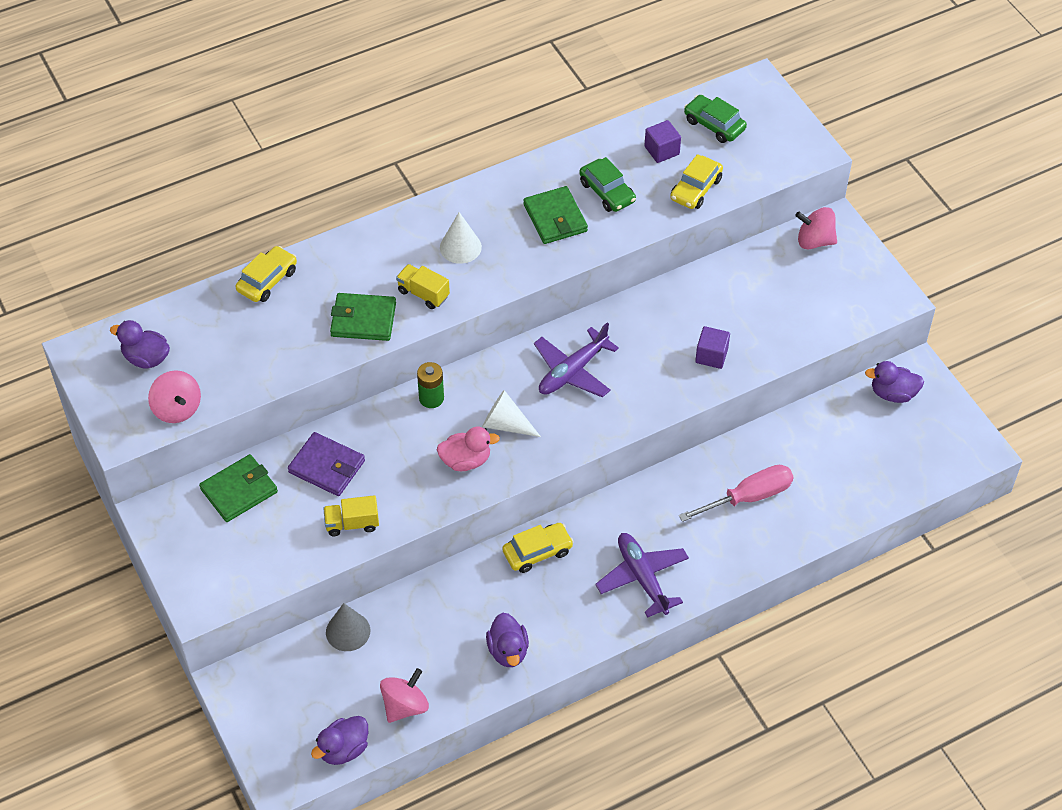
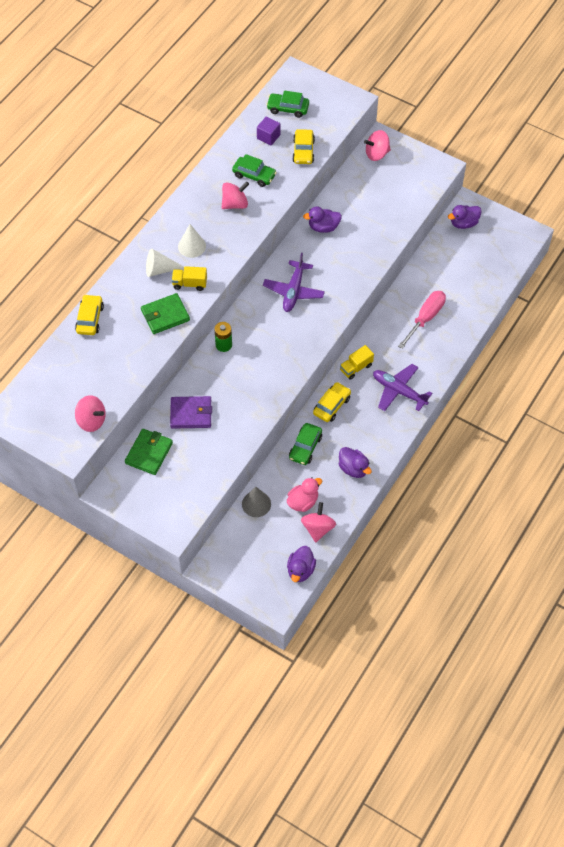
camera: 30 degrees left, 5 degrees up
(146, 358) = (49, 400): purple duck -> purple duck (323, 227)
(352, 524) = (229, 439): yellow truck -> yellow truck (356, 368)
(463, 590) = (305, 447): none -> green car
(466, 460) = (269, 371): pink duck -> pink duck (303, 502)
(505, 424) = (277, 339): white cone -> white cone (160, 269)
(555, 218) = (235, 204): green wallet -> pink spinning top
(711, 355) = (364, 246): purple cube -> none

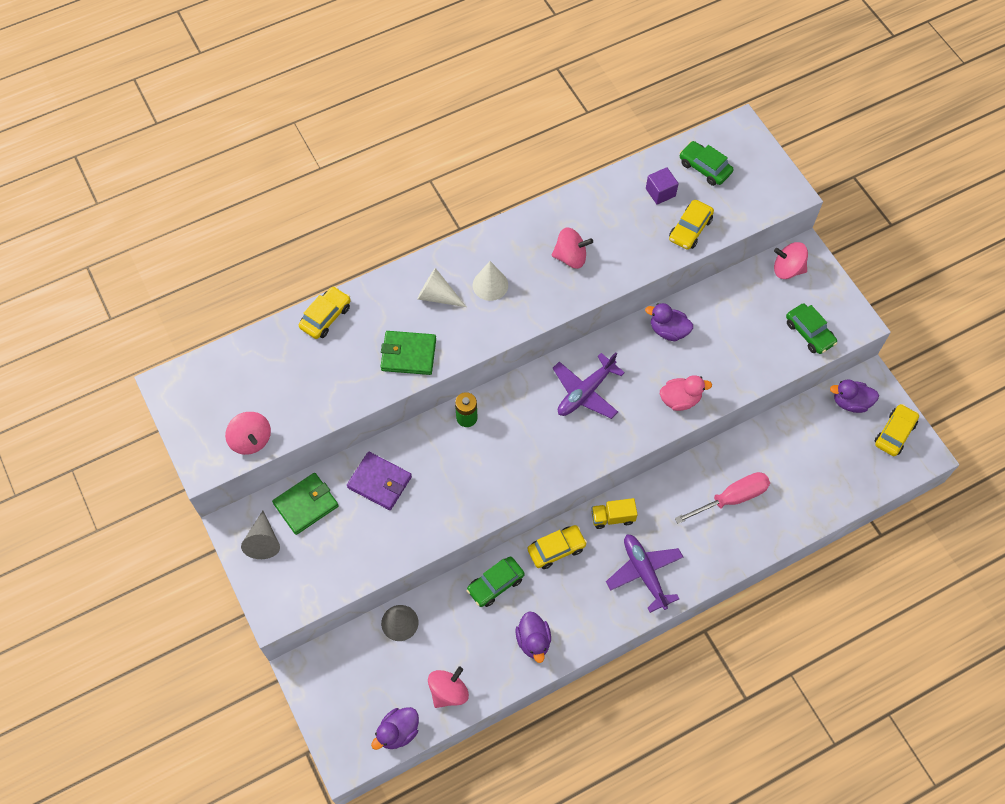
camera: 30 degrees right, 5 degrees up
(134, 490) = (263, 541): none -> grey cone
(189, 284) = (459, 330): yellow truck -> none
(254, 175) = (614, 232): green car -> green car (809, 333)
(303, 502) = (452, 649): pink duck -> pink duck (680, 399)
(503, 229) = (894, 433): none -> yellow car

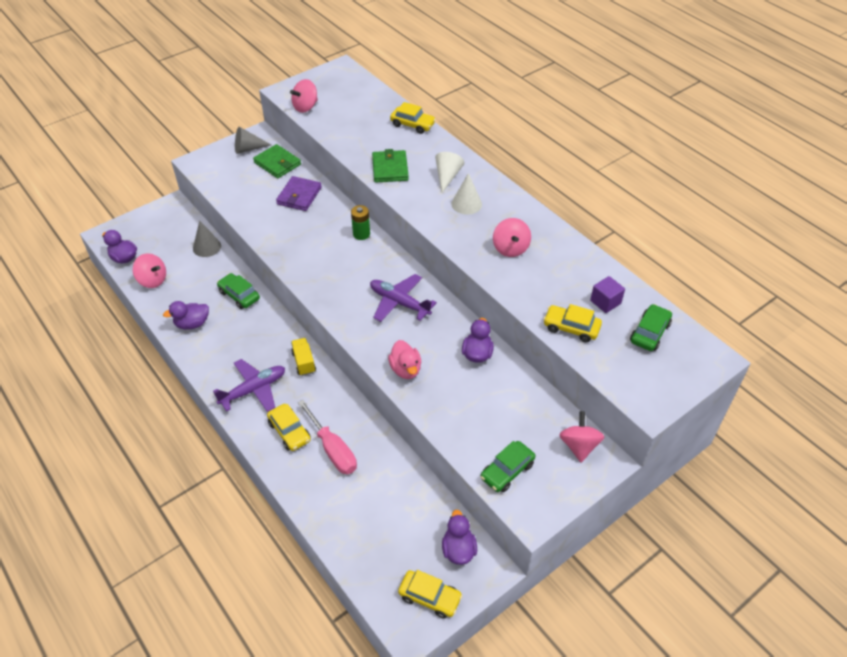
camera: 80 degrees right, 15 degrees down
(556, 549) = (271, 328): yellow car -> yellow car (289, 431)

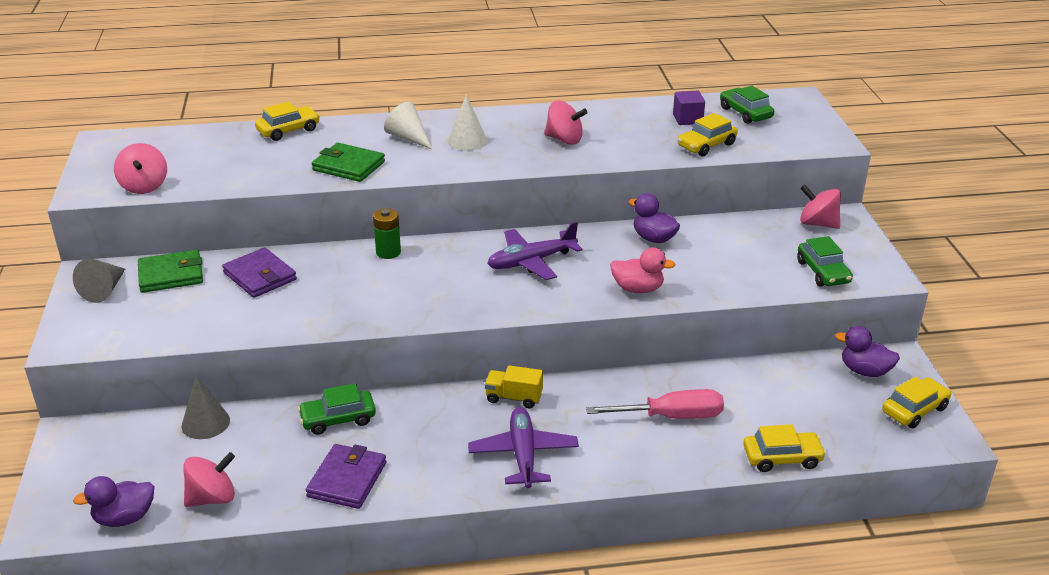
camera: 60 degrees left, 15 degrees down
(192, 324) = (347, 479): purple duck -> purple wallet
(289, 431) = (618, 443): yellow car -> yellow car (782, 458)

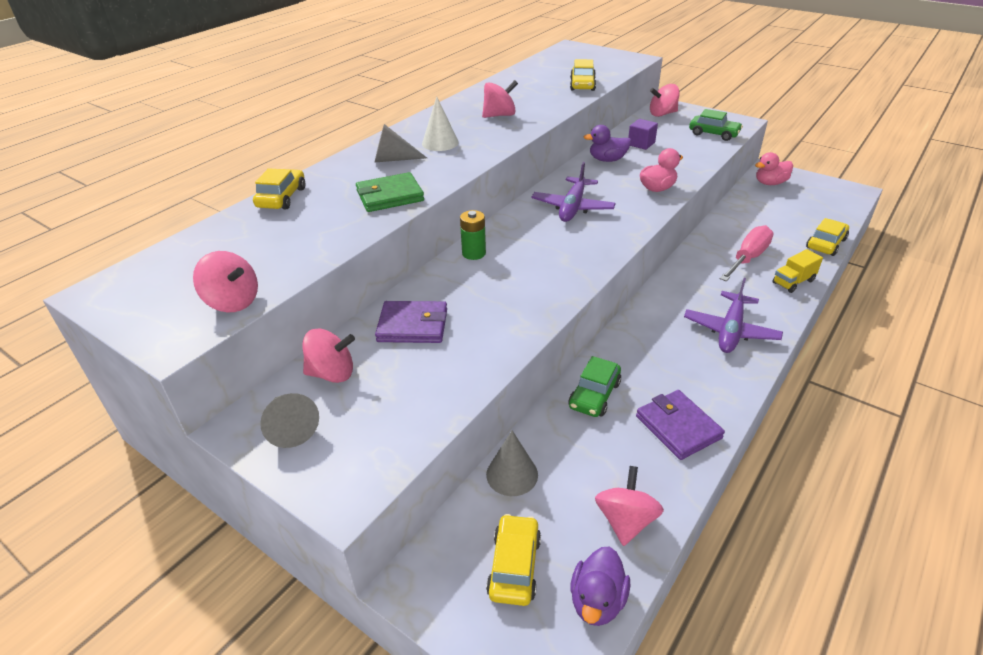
camera: 45 degrees left, 5 degrees up
(171, 275) = (332, 373): green wallet -> pink spinning top
(408, 138) = (393, 159): white cone -> grey cone
(514, 398) = (661, 304): yellow truck -> yellow truck (793, 282)
(523, 454) = (730, 330): purple plane -> purple plane turned 105 degrees counterclockwise
(687, 119) = (541, 77): purple cube -> purple cube (641, 144)
(745, 113) = (563, 63): green car -> none
(864, 371) = (770, 183): purple duck -> pink duck
(914, 410) = (820, 188): yellow car -> yellow car (514, 566)

